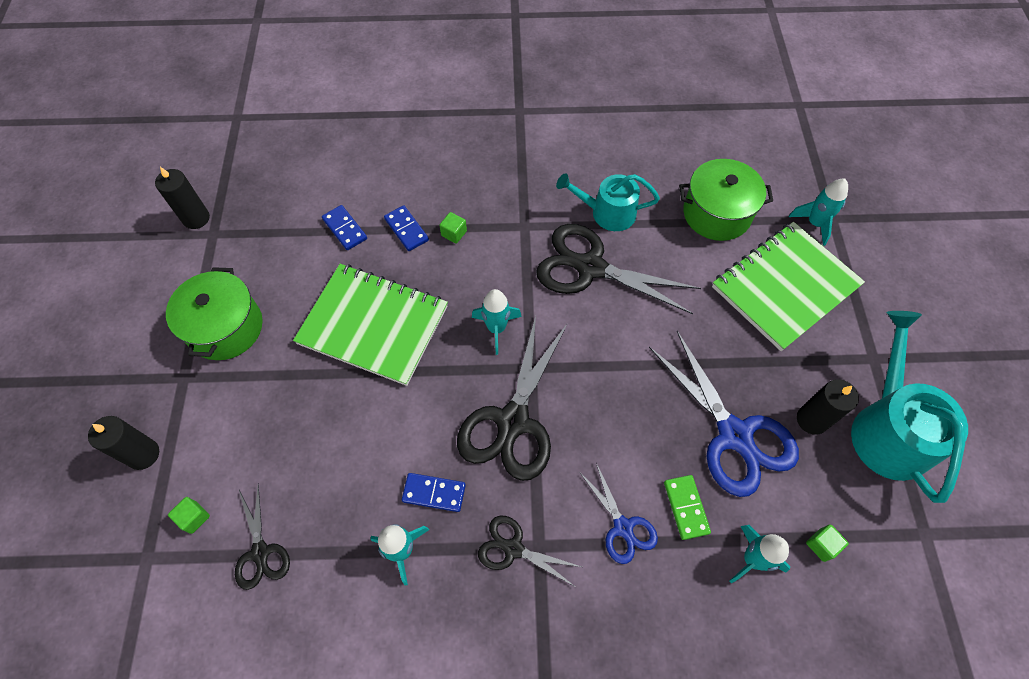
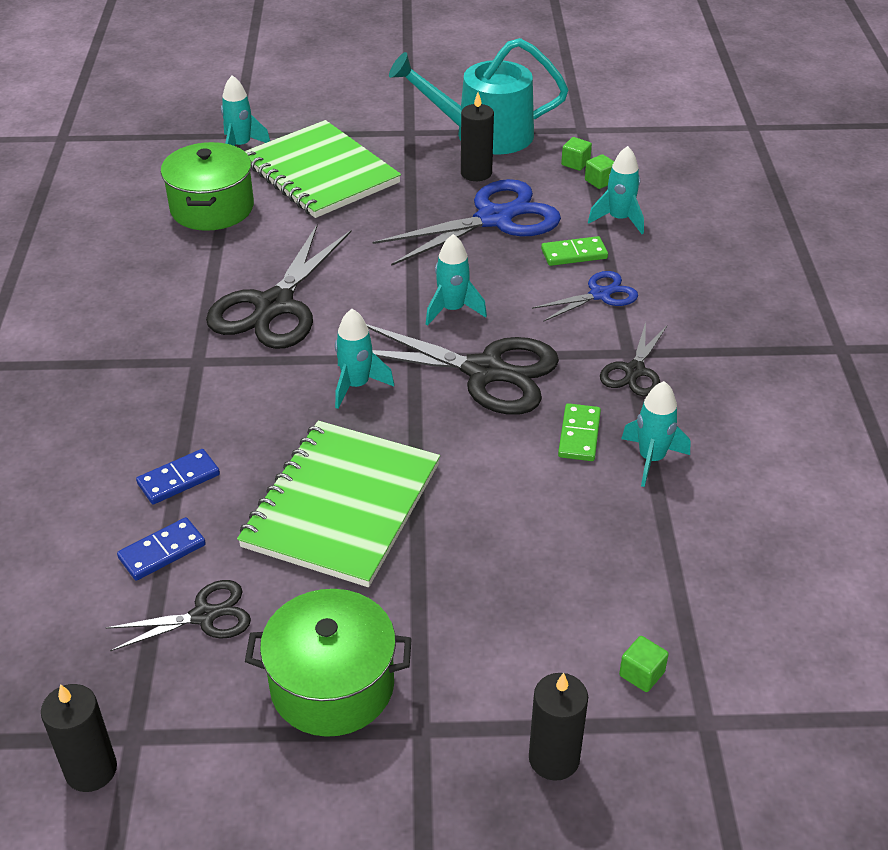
camera: 90 degrees left, 20 degrees down
(260, 552) = (676, 592): black scissors -> black scissors (204, 616)
(434, 493) = (579, 435): blue domino -> green domino
(454, 233) = (196, 429): green cube -> green cube (575, 163)
(593, 397) = (452, 310): none -> turquoise rocket
(607, 213) = (192, 289): turquoise watering can -> none

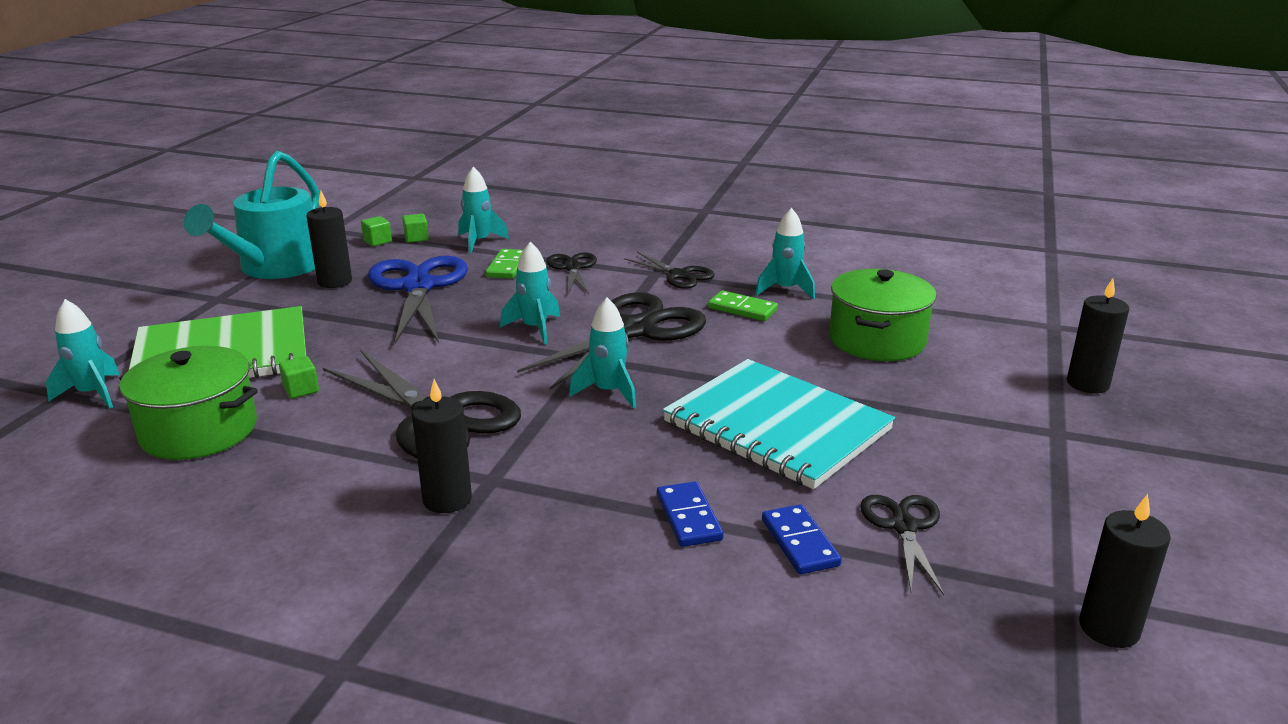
camera: 70 degrees left, 15 degrees down
(164, 348) = (447, 499): none -> black candle
(332, 685) = (1005, 466): green pot -> green pot (877, 340)
(342, 505) = (776, 426): green notebook -> turquoise notebook
(600, 295) = (572, 268): blue scissors -> black scissors
(641, 674) = (1007, 337): green cube -> green cube (301, 390)

